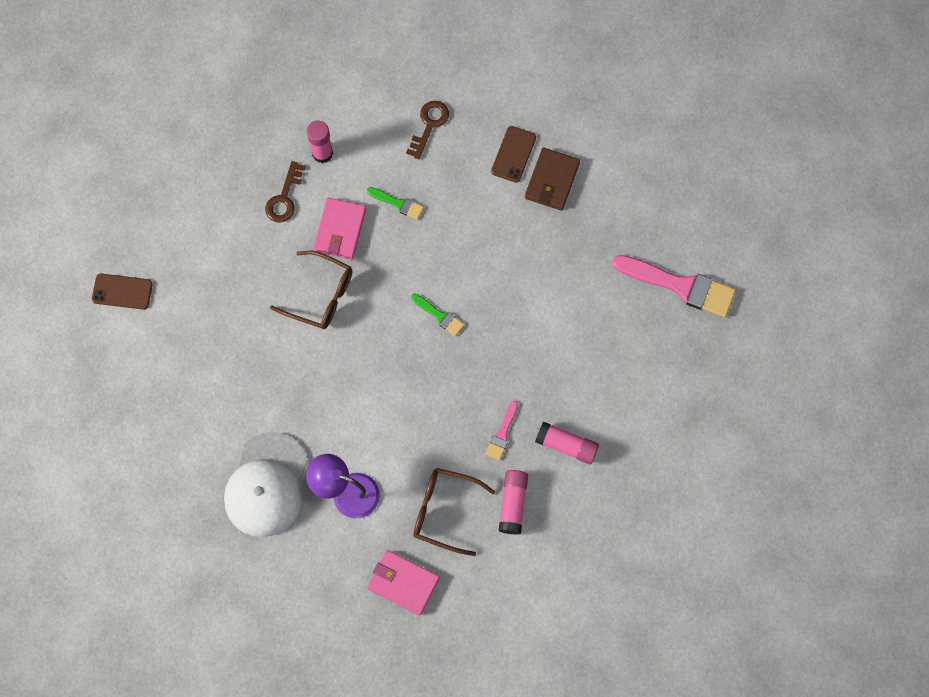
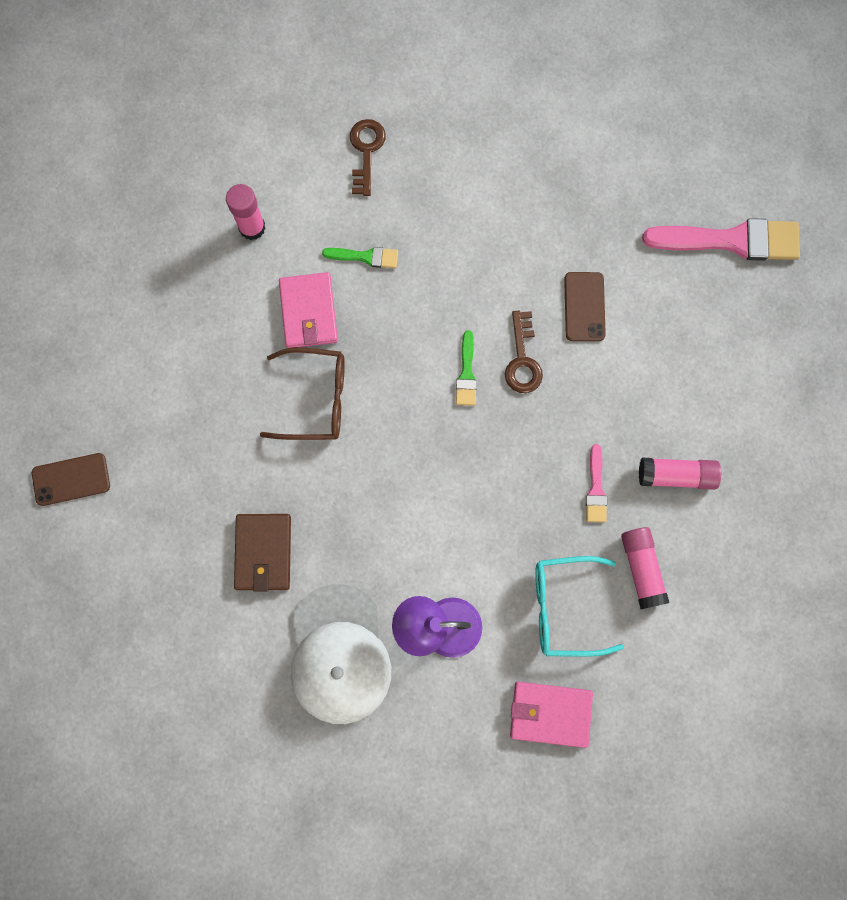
camera: 20 degrees left, 5 degrees up
(284, 198) = (227, 297): brown key -> brown key (522, 360)
(439, 315) = (466, 373): green brush -> green brush turned 75 degrees clockwise
(444, 511) = (565, 607): brown glasses -> turquoise glasses
(513, 154) = (478, 152): brown phone -> brown phone (584, 306)
(552, 181) = (535, 168): brown wallet -> brown wallet (263, 552)

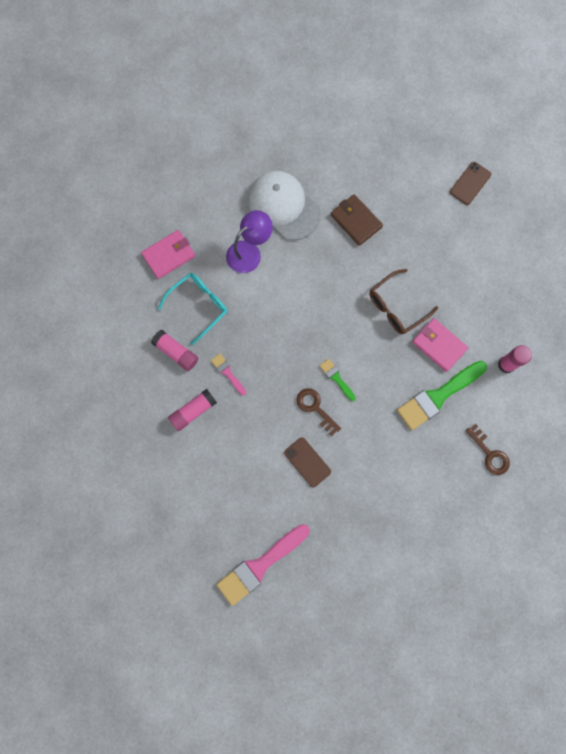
camera: 140 degrees right, 0 degrees up
(365, 257) = (438, 396): green brush -> green brush, size x2.06

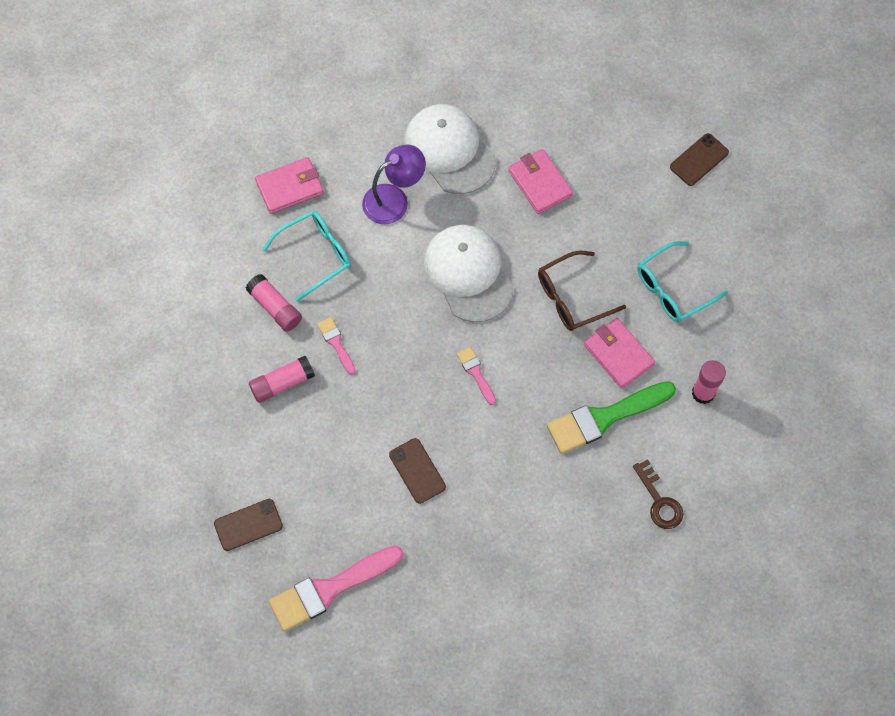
camera: 10 degrees right, 10 degrees down
(189, 526) = (248, 525): none -> brown phone
(315, 408) = (441, 405): brown key -> none
(316, 301) = (468, 274): none -> white cap
(336, 378) = (476, 373): green brush -> pink brush
(356, 221) = (539, 183): brown wallet -> pink wallet
(469, 287) = (673, 289): none -> turquoise glasses

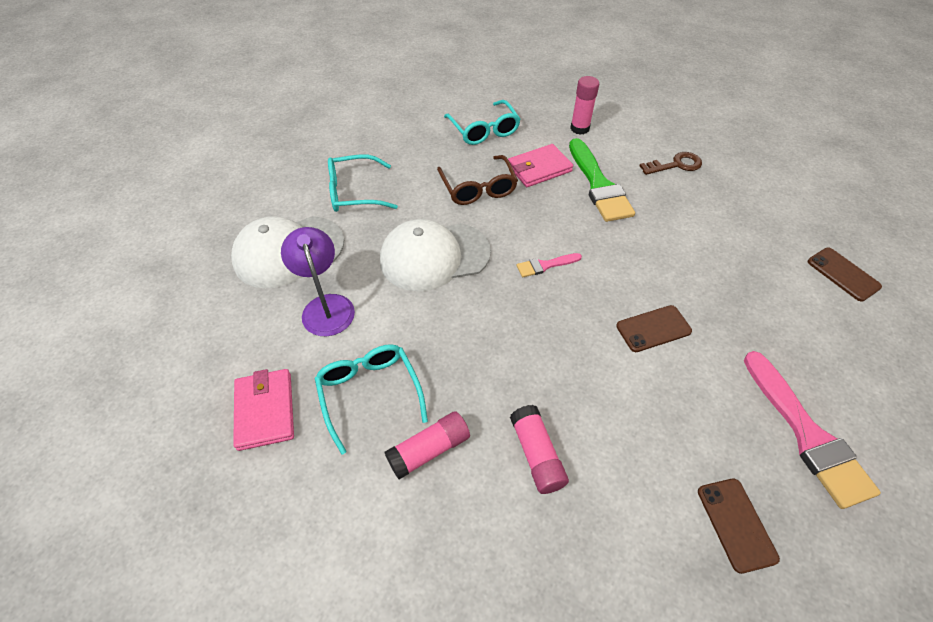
camera: 80 degrees left, 15 degrees down
(336, 343) = (491, 386): pink brush -> none
(539, 183) = (354, 192): pink wallet -> turquoise glasses
(699, 160) = (372, 100): brown phone -> brown phone (843, 274)

